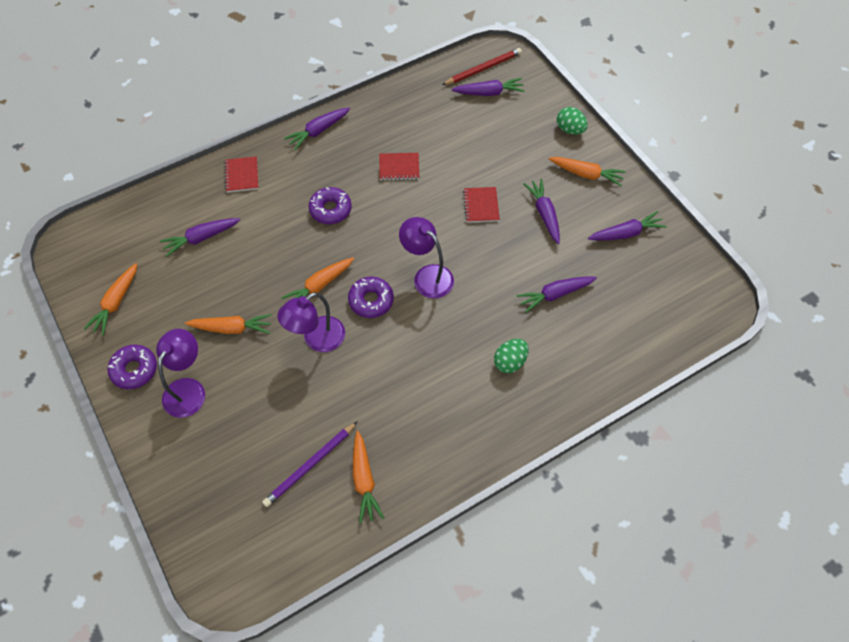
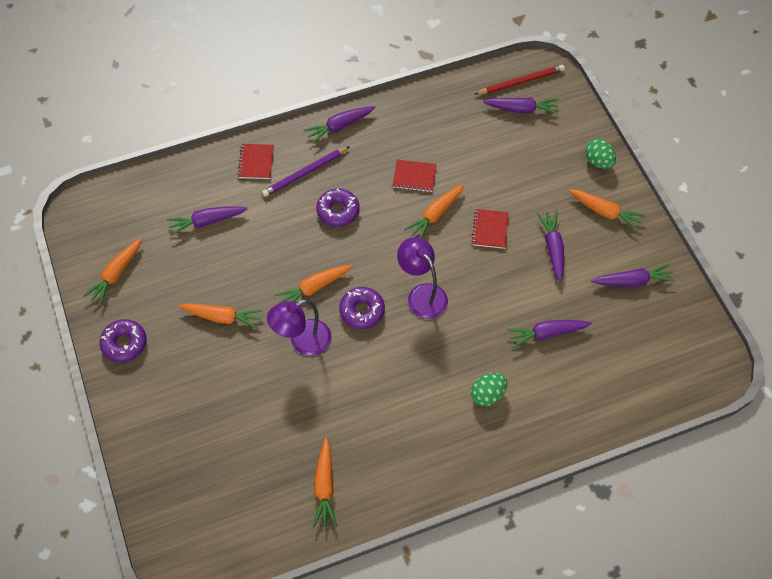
camera: 10 degrees right, 0 degrees up
(188, 389) = (172, 371): purple lamp -> none
(310, 465) = (276, 464): purple pencil -> purple pencil (305, 173)
(426, 200) = (435, 215): none -> orange carrot

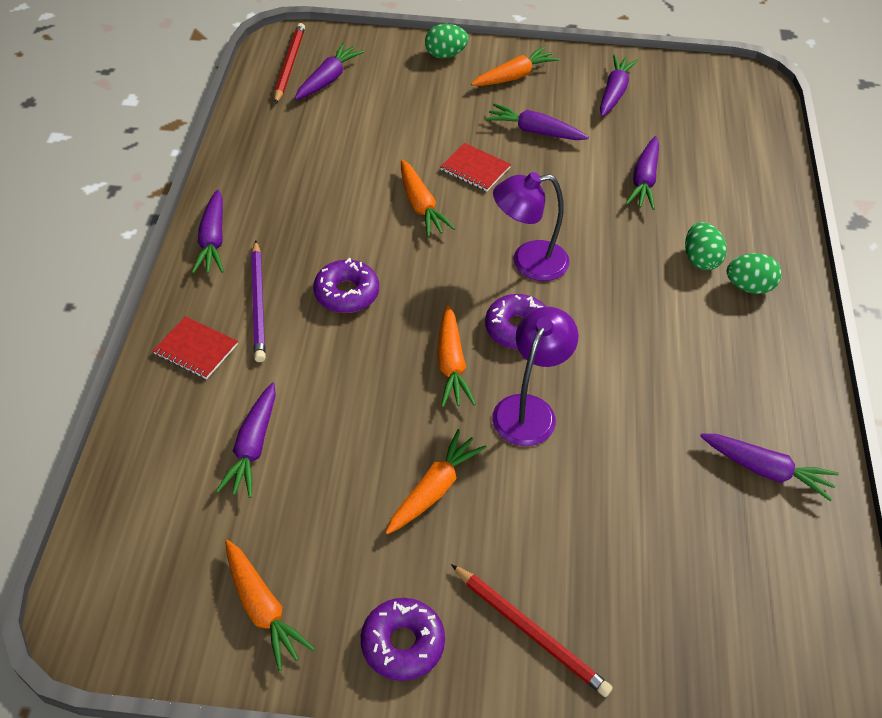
camera: 65 degrees left, 10 degrees down
(157, 399) = (530, 631): none -> red pencil
(302, 342) = (529, 409): purple lamp -> purple lamp turned 150 degrees counterclockwise
(325, 487) = (766, 470): orange carrot -> purple carrot
(414, 177) = (350, 202): red notebook -> none
(479, 433) = (749, 287): none -> green egg

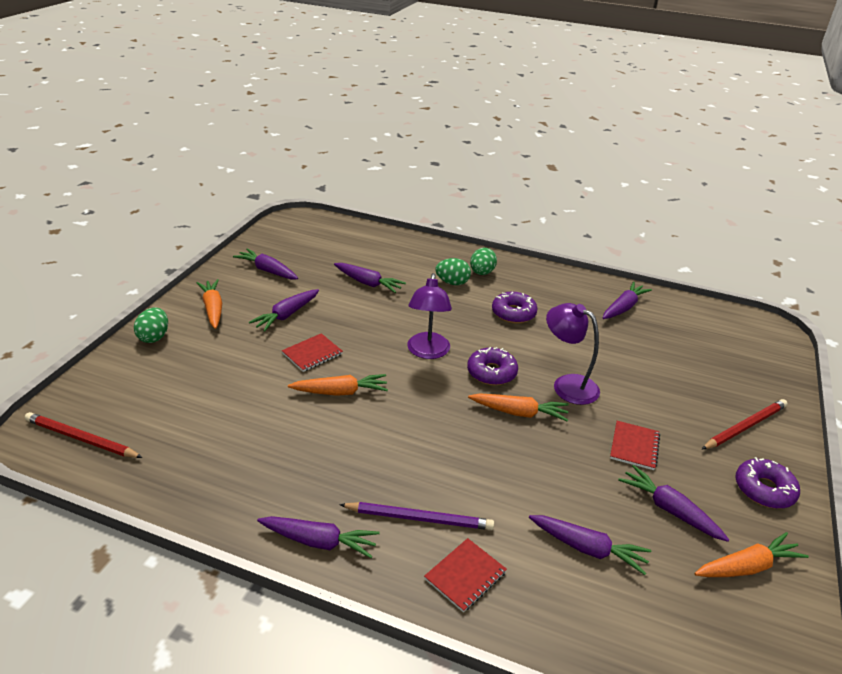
camera: 75 degrees left, 15 degrees down
(328, 79) = (128, 415): purple carrot -> purple carrot (669, 509)
(346, 293) = (426, 456): purple donut -> purple donut (513, 313)
(434, 489) = (634, 446): orange carrot -> red notebook

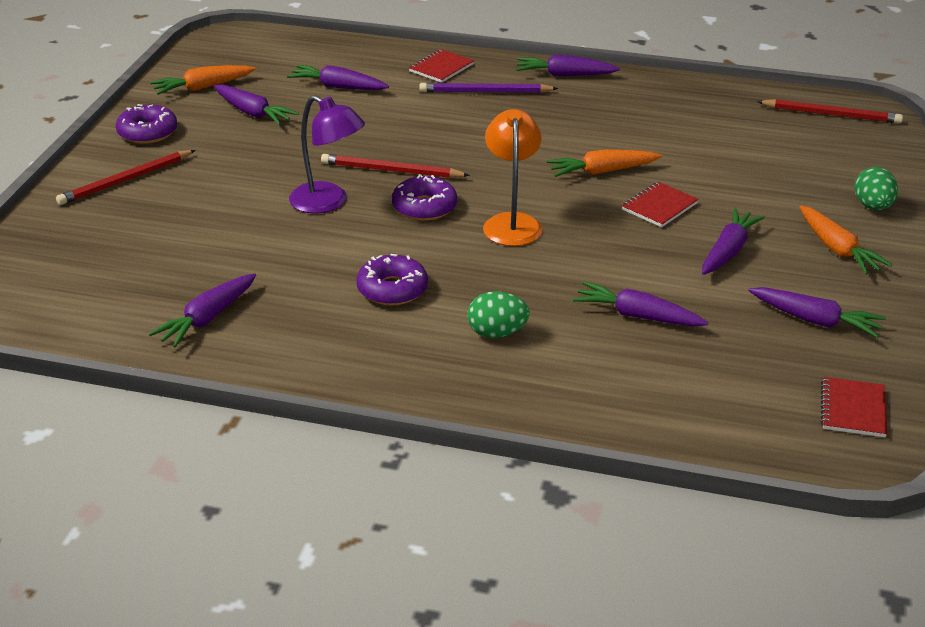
camera: 175 degrees right, 0 degrees up
(427, 352) = (512, 223): purple lamp -> orange lamp
(481, 273) = (447, 360): green egg -> none
(519, 412) = (391, 171): orange carrot -> red pencil
(634, 446) = (267, 153): red notebook -> red notebook (853, 409)

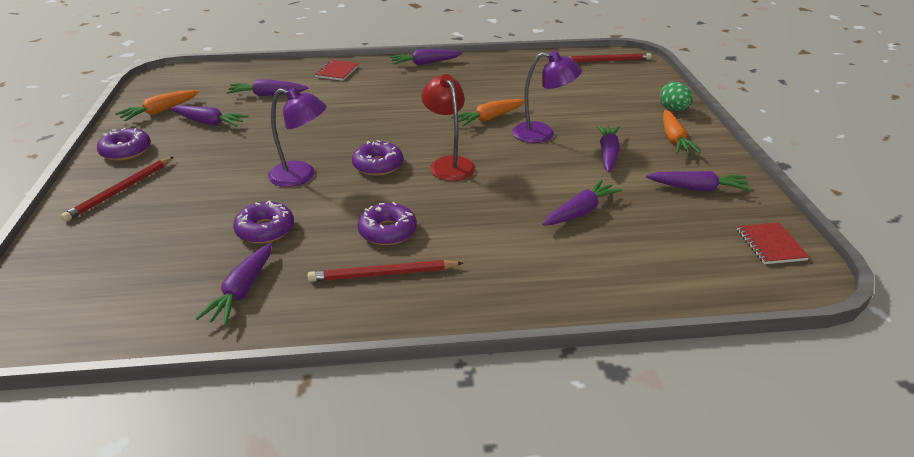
camera: 20 degrees left, 0 degrees up
(259, 258) = (265, 230): none -> purple donut
(391, 171) = (338, 144): red pencil -> red pencil (383, 274)
(485, 92) = (377, 82): purple pencil -> none
(497, 333) = (488, 247): green egg -> none
(512, 223) = (448, 164): orange lamp -> red lamp
(637, 316) = (580, 211): purple carrot -> purple carrot turned 135 degrees clockwise
(659, 206) = (542, 134): red notebook -> purple lamp
(837, 249) = (674, 139): orange carrot -> orange carrot turned 45 degrees clockwise

